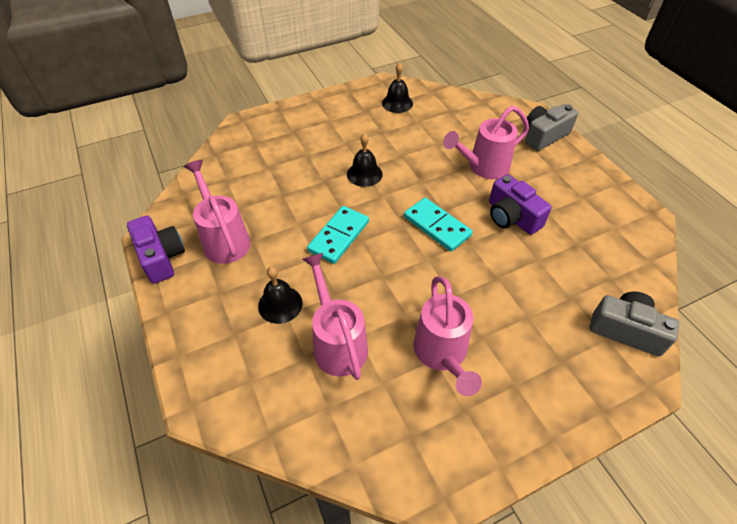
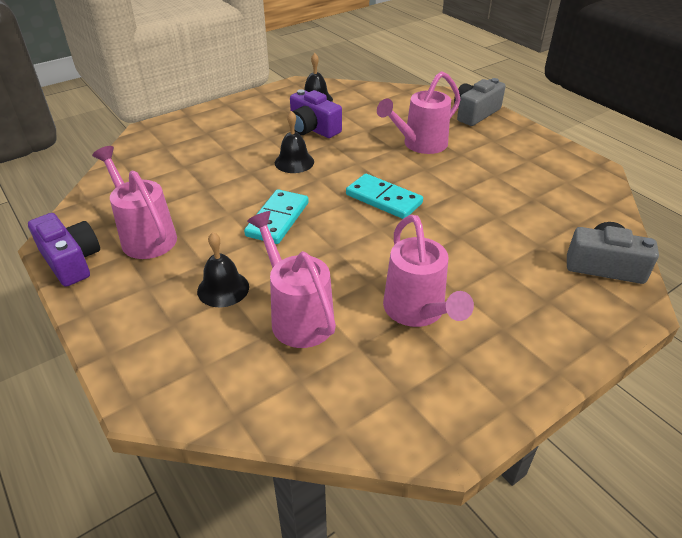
camera: 10 degrees left, 10 degrees down
(511, 217) = (460, 183): purple camera -> purple camera (312, 128)

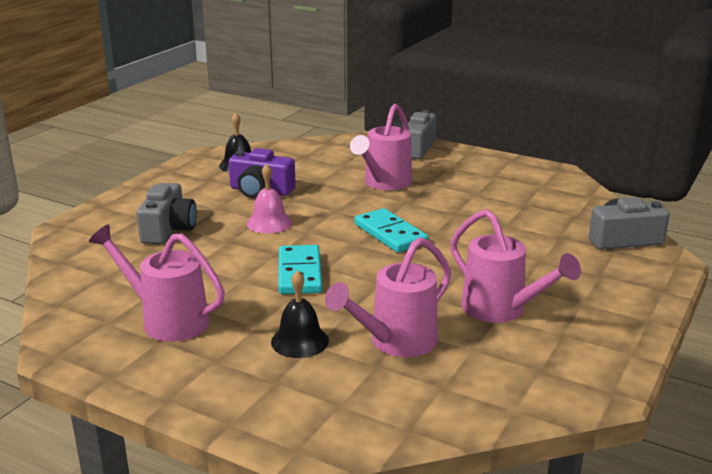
camera: 25 degrees left, 15 degrees down
(71, 261) = (101, 362): purple camera -> none
(215, 149) = (168, 229): none -> grey camera
(294, 162) = (269, 223): black bell -> pink bell
(297, 316) = (396, 342): pink watering can -> pink watering can turned 75 degrees counterclockwise
(384, 199) = (390, 234): turquoise domino -> turquoise domino turned 45 degrees clockwise

